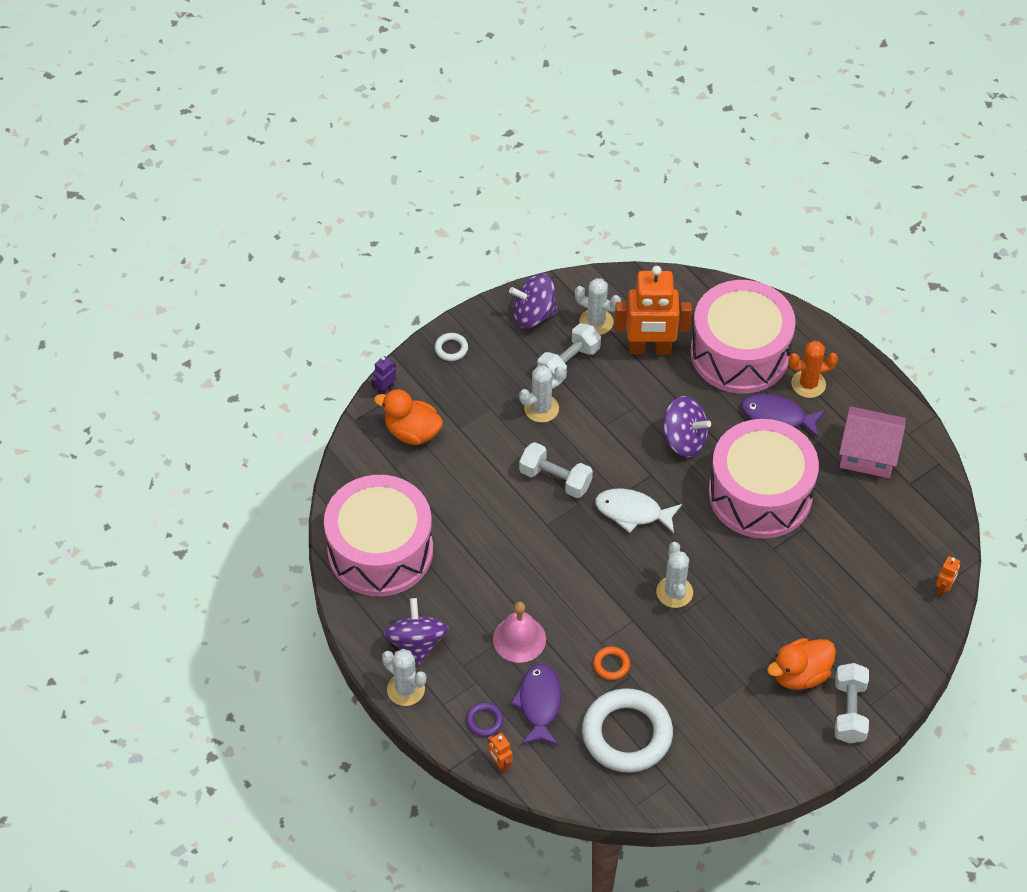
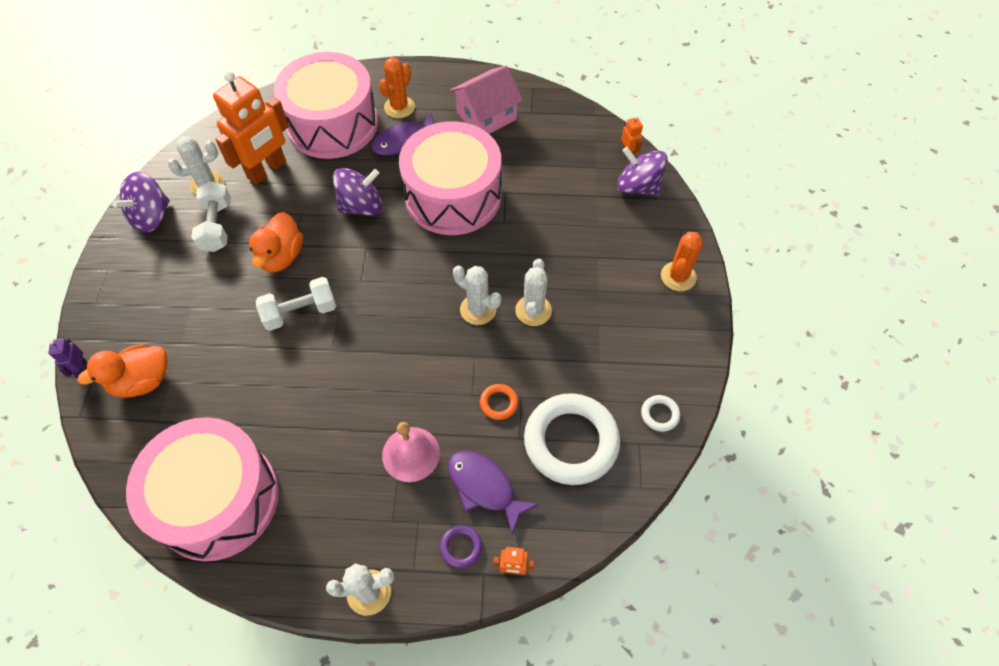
camera: 50 degrees left, 5 degrees up
(417, 643) = (334, 543): purple spinning top -> purple spinning top (638, 187)
(451, 349) = (108, 292): white ring -> white ring (659, 414)
(541, 408) = (232, 273): white cactus -> white cactus (533, 310)
(633, 512) = (384, 283): white fish -> none
(800, 674) = (621, 283): orange duck -> orange duck (281, 256)
(849, 711) = (678, 276): white dumbbell -> orange cactus

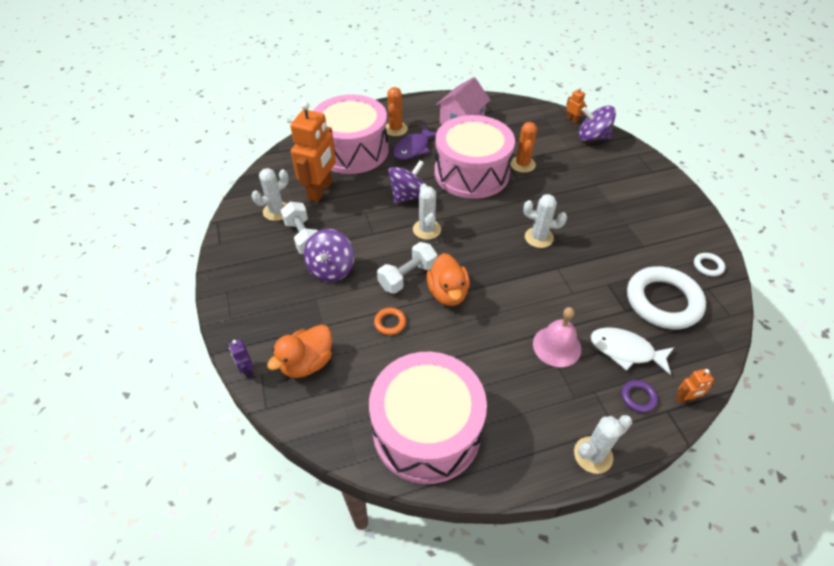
camera: 20 degrees left, 10 degrees down
(151, 216) = (243, 244): purple spinning top -> purple spinning top (331, 269)
(281, 256) = (368, 244): orange duck -> orange duck (448, 293)
(484, 487) = (625, 351): purple fish -> white fish
(499, 403) = (596, 292): orange ring -> orange ring (390, 323)
(533, 310) = (577, 227): white cactus -> white cactus (427, 229)
(678, 276) = (657, 181): orange cactus -> orange cactus (522, 164)

